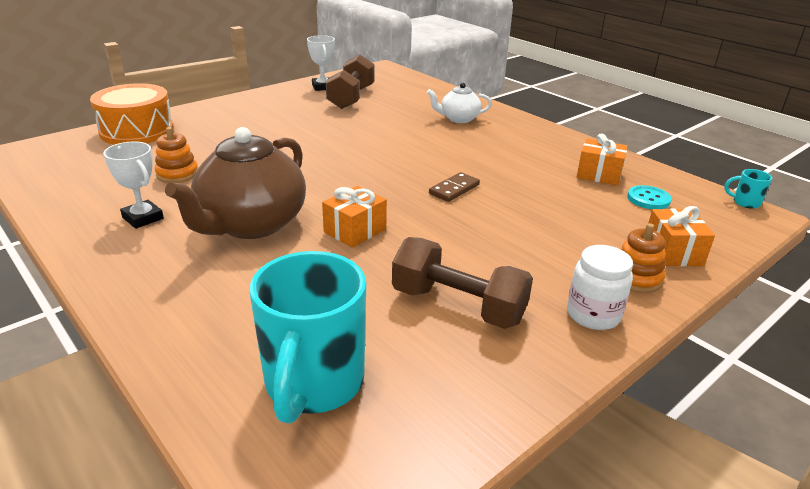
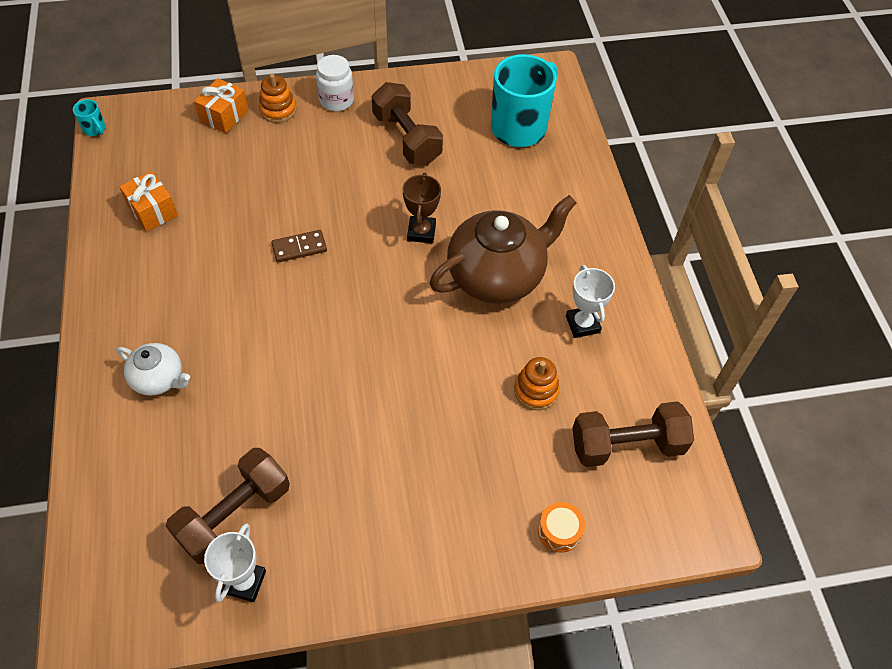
camera: 150 degrees left, 25 degrees up
(86, 169) = (626, 445): none -> brown dumbbell
(137, 131) = (559, 531): orange drum -> orange drum, size x0.45
(355, 230) = (421, 232): orange gift -> brown trophy
(648, 199) = (160, 165): turquoise button -> none

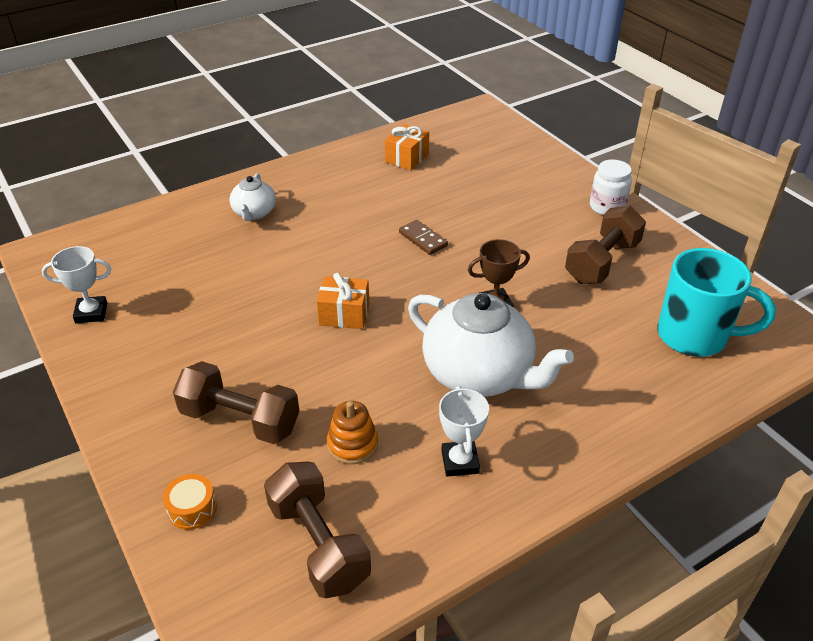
camera: 70 degrees right, 15 degrees down
(95, 129) = (463, 109): turquoise mug -> none
(224, 116) = (531, 157): orange gift -> orange gift (344, 314)
(234, 514) = (149, 288): brown dumbbell -> brown dumbbell (240, 420)
(278, 110) = (564, 180): orange stacking toy -> none
(497, 275) = (479, 374): brown teapot -> white teapot
(582, 324) = (460, 462): white trophy -> white trophy turned 60 degrees counterclockwise

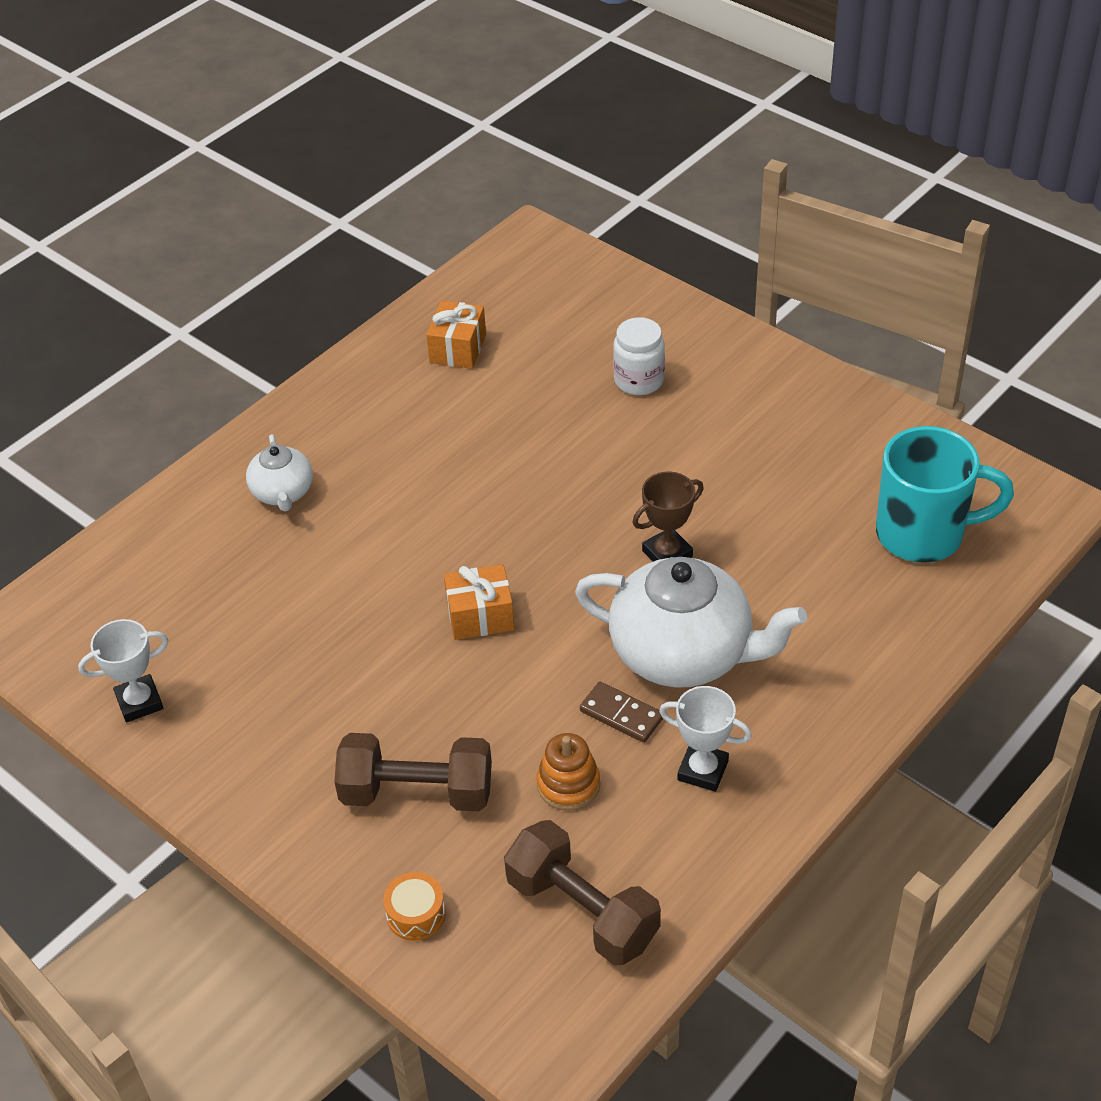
camera: 15 degrees left, 5 degrees up
(423, 239) = (535, 477): brown domino -> brown domino (621, 714)
(460, 462) = (703, 770): white trophy -> white trophy turned 45 degrees counterclockwise
(602, 262) = (780, 455): brown dumbbell -> none
(607, 207) = (760, 367): white jar -> white jar (639, 380)

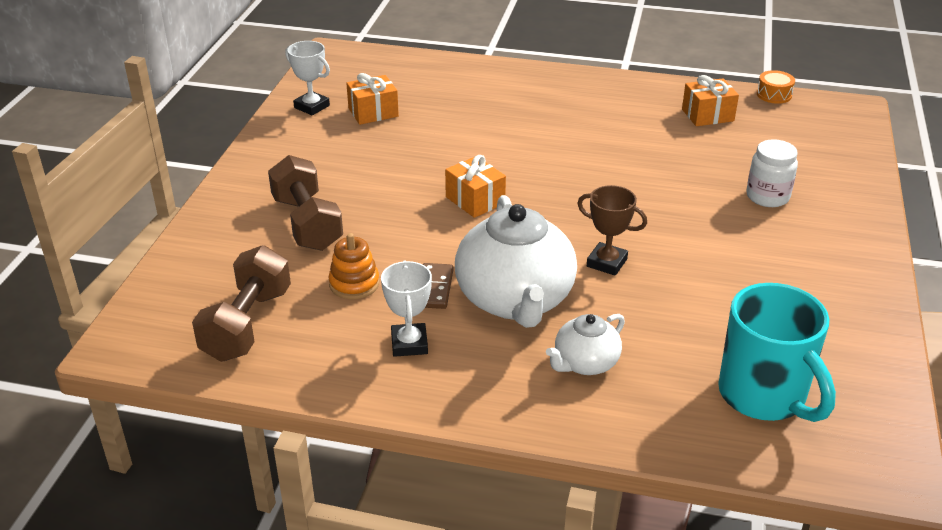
camera: 60 degrees right, 10 degrees down
(208, 642) = (373, 112): none -> orange gift
(283, 493) = (513, 97): white teapot -> white teapot (585, 363)
(416, 914) = (209, 254): orange drum -> orange drum (774, 95)

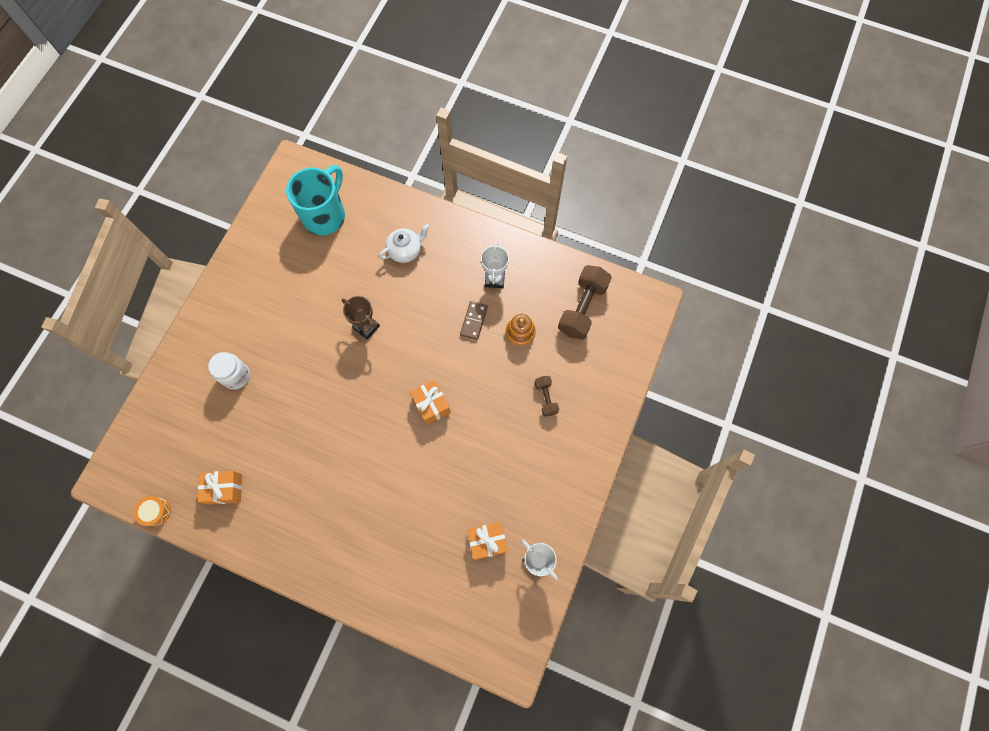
camera: 170 degrees left, 35 degrees up
(307, 223) = (546, 398): brown dumbbell -> brown dumbbell, size x0.52
(515, 300) = (429, 303): white teapot -> none
(764, 396) = (325, 215): turquoise mug -> turquoise mug turned 45 degrees clockwise

